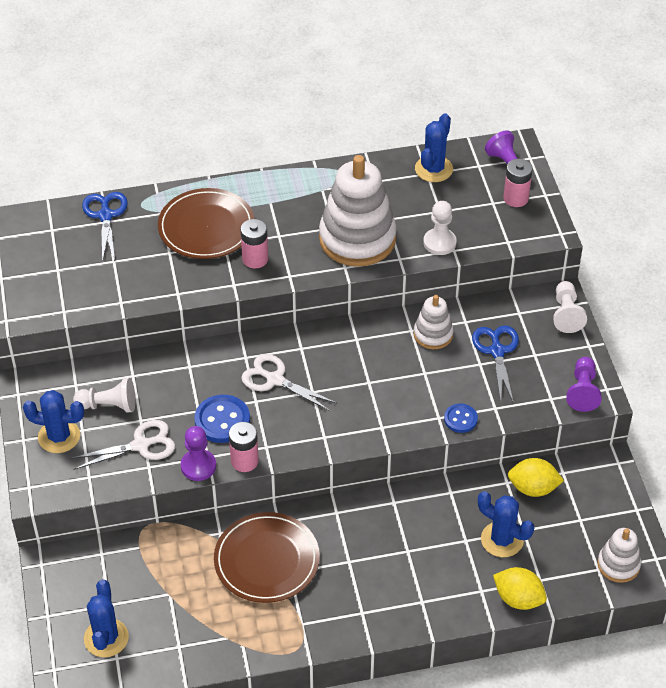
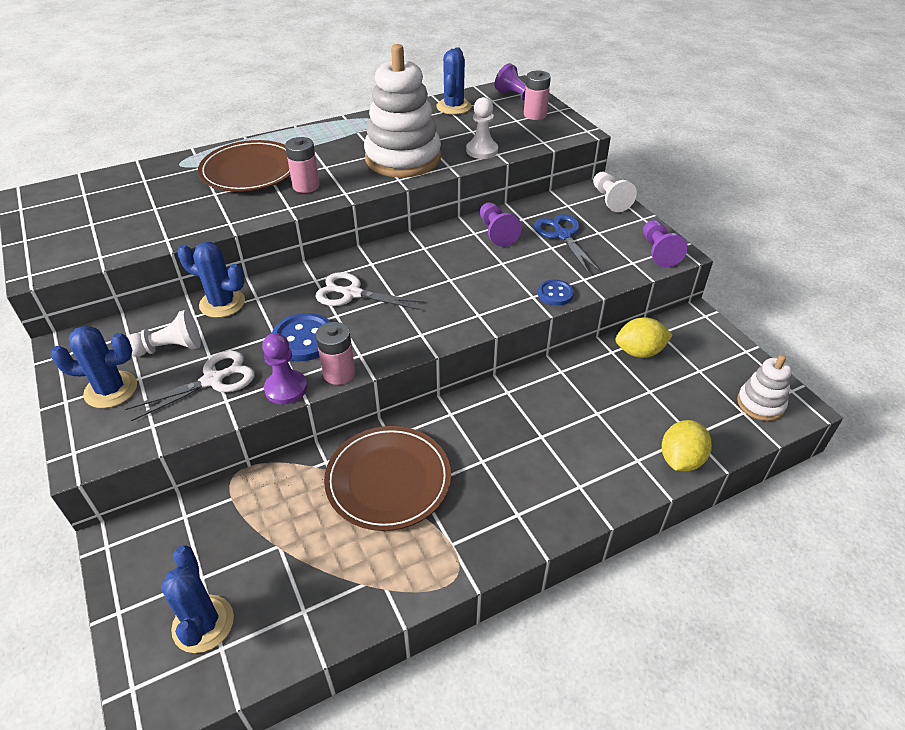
camera: 15 degrees left, 5 degrees down
(105, 216) = (142, 176): blue scissors -> none
(433, 334) = (496, 232): white stacking toy -> purple pawn
(502, 539) = (633, 404): blue cactus -> blue cactus (222, 303)
(518, 599) = (680, 460): yellow lemon -> yellow lemon turned 75 degrees counterclockwise

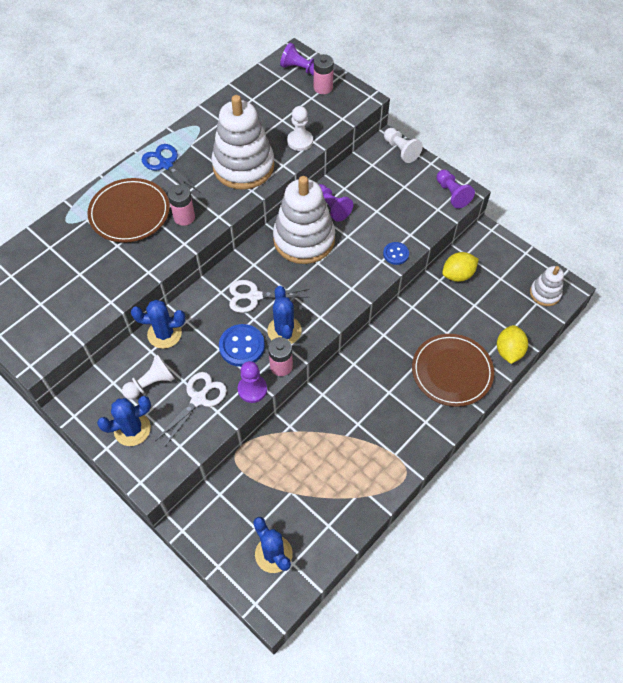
camera: 20 degrees left, 15 degrees up
(388, 480) = (336, 425): brown plate -> brown plate (452, 371)
(446, 254) = (304, 239): none -> white stacking toy
(453, 107) = (254, 94): blue cactus -> blue cactus (284, 331)
(562, 235) = (380, 197): blue scissors -> blue scissors (166, 164)

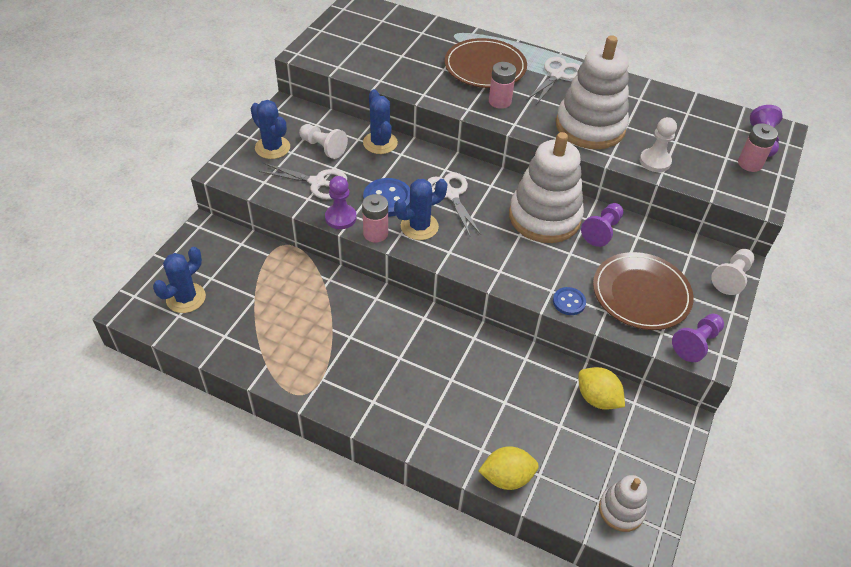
camera: 70 degrees right, 10 degrees down
(166, 164) = (557, 75): blue scissors -> white scissors
(452, 371) = (451, 416): brown plate -> brown plate (641, 294)

